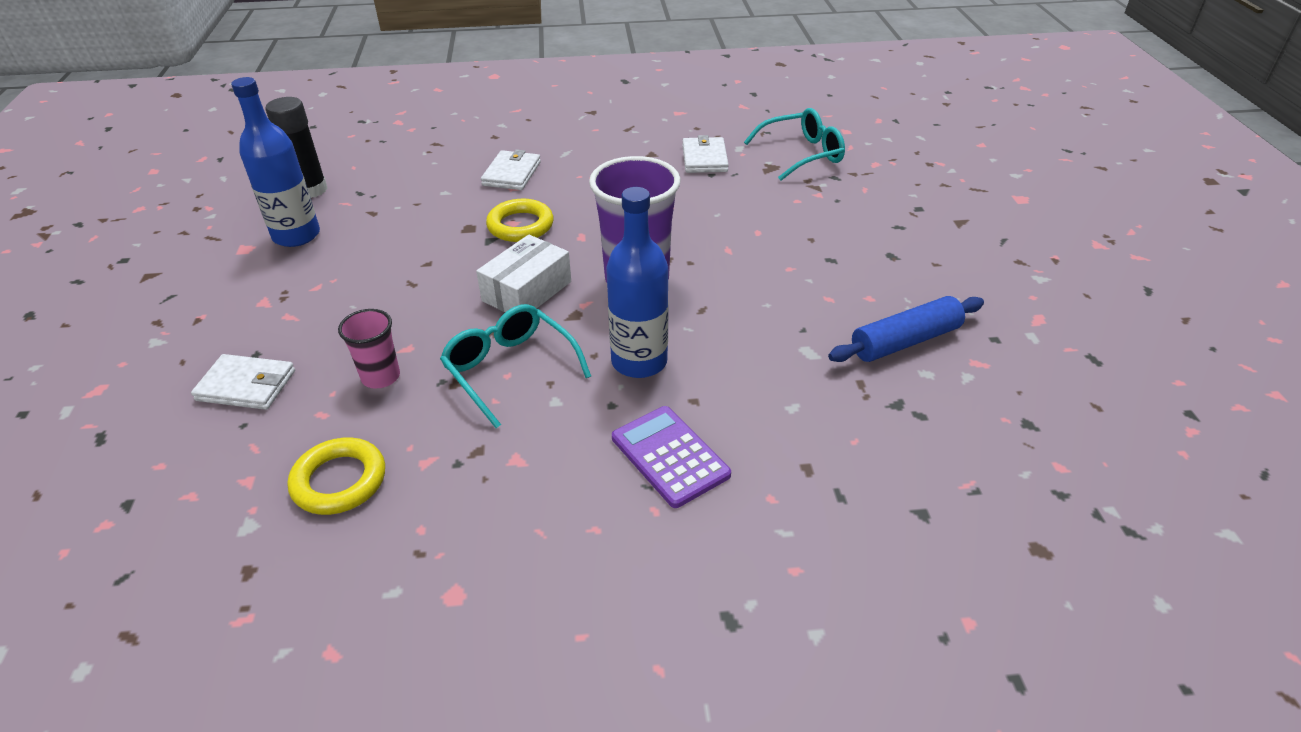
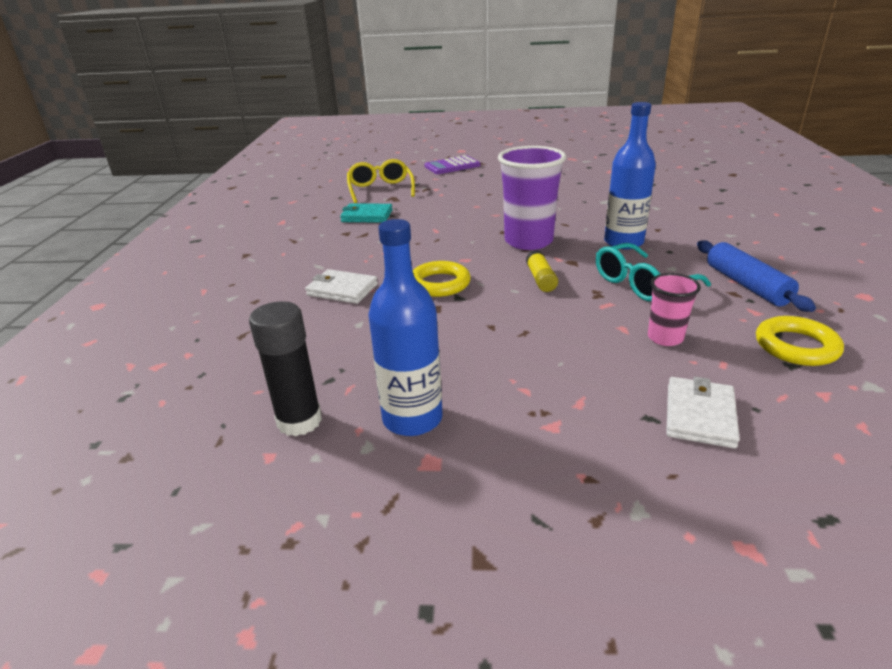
camera: 80 degrees left, 10 degrees down
(527, 291) = (541, 279): white box -> yellow glue stick
(670, 456) = (710, 236): purple calculator -> purple calculator (452, 166)
(704, 158) = (367, 216): white wallet -> turquoise wallet
(802, 154) = (380, 189): turquoise glasses -> yellow glasses
(905, 341) = (593, 182): blue rolling pin -> blue rolling pin (746, 285)

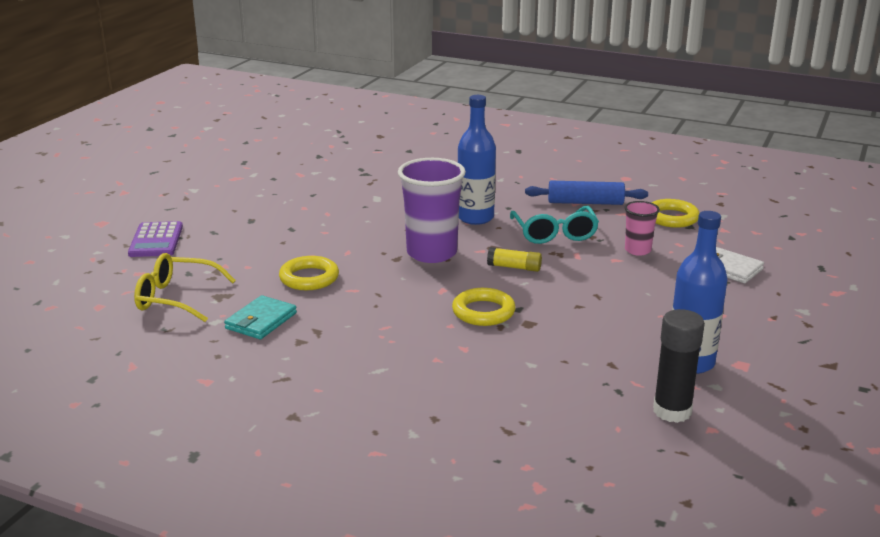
camera: 70 degrees left, 5 degrees down
(342, 290) = (452, 363): white wallet -> none
(441, 213) = (309, 278): none -> yellow ring

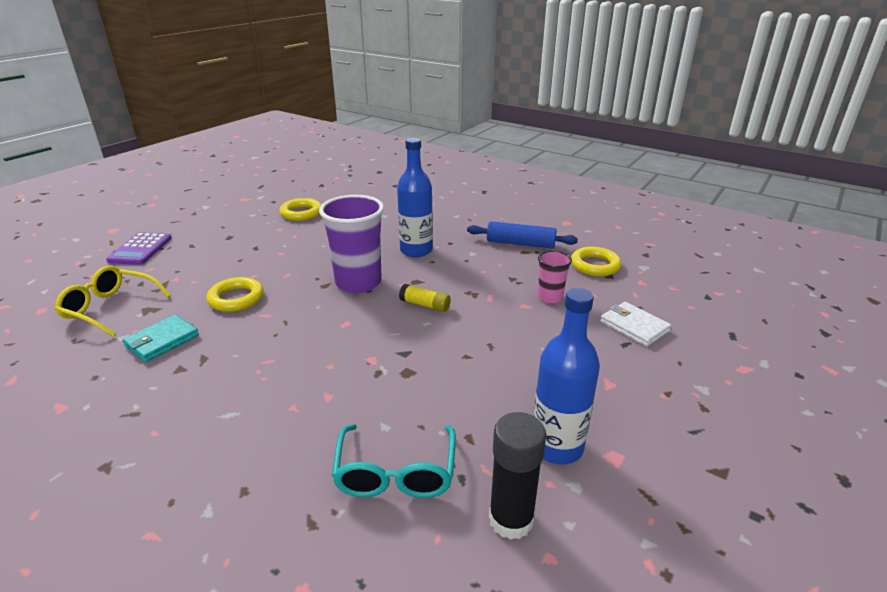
camera: 10 degrees right, 5 degrees up
(483, 312) = (370, 353): yellow ring -> yellow ring (301, 213)
(554, 234) = (479, 272): turquoise glasses -> turquoise glasses (395, 473)

